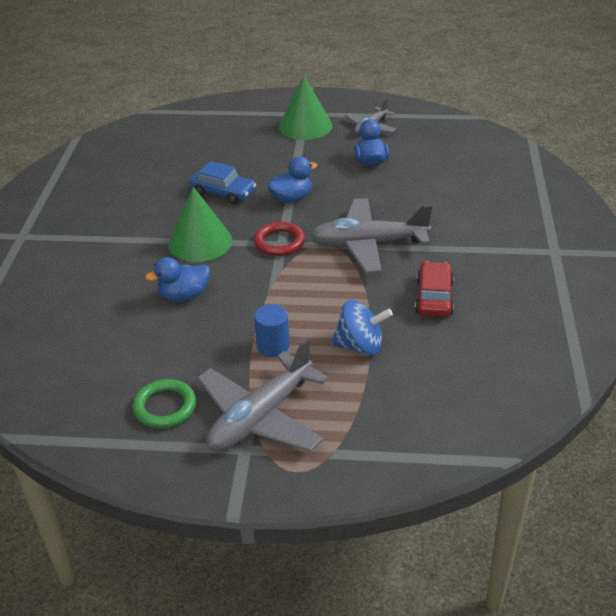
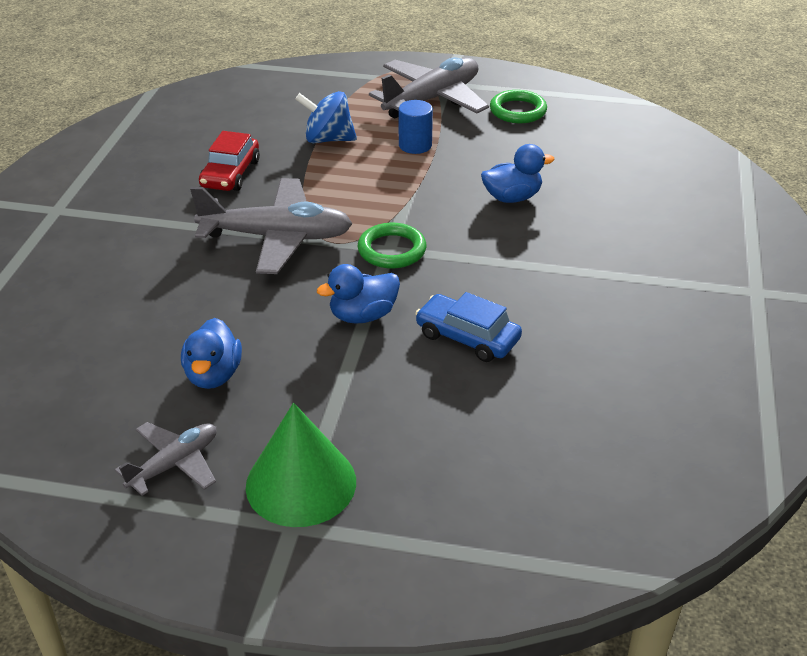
camera: 175 degrees left, 0 degrees up
(200, 242) = (498, 259): green cone -> none
(279, 242) = (392, 250): red ring -> green ring

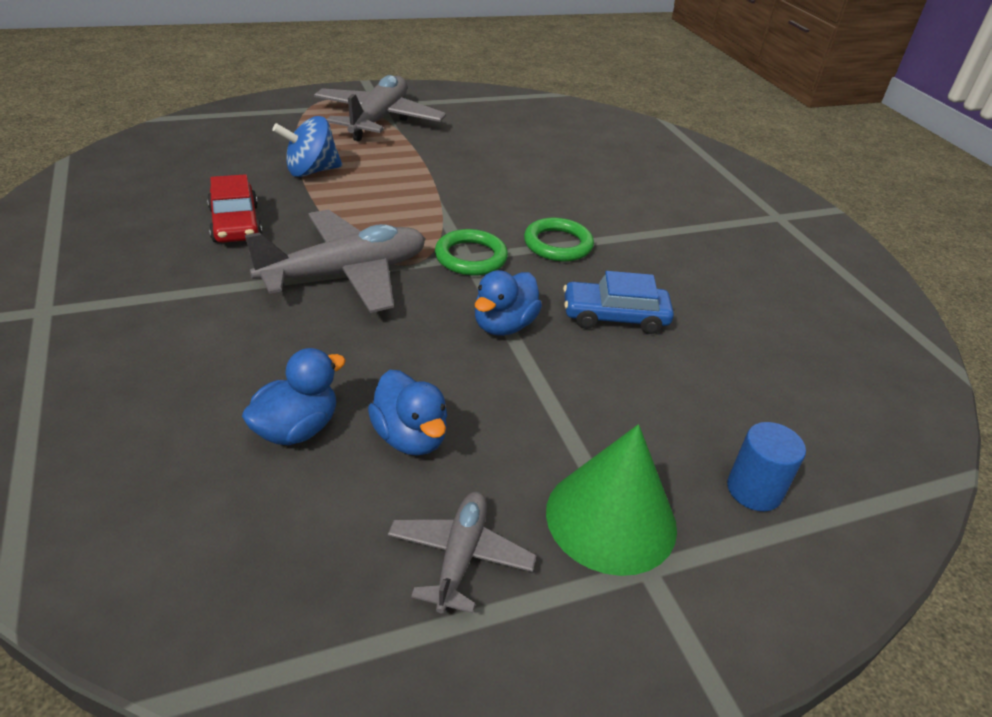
camera: 35 degrees left, 0 degrees up
(415, 145) = (401, 161): blue cylinder -> blue cylinder (754, 490)
(512, 197) = (529, 187): blue duck -> blue duck (296, 429)
(518, 111) = (463, 117): green ring -> green ring (558, 244)

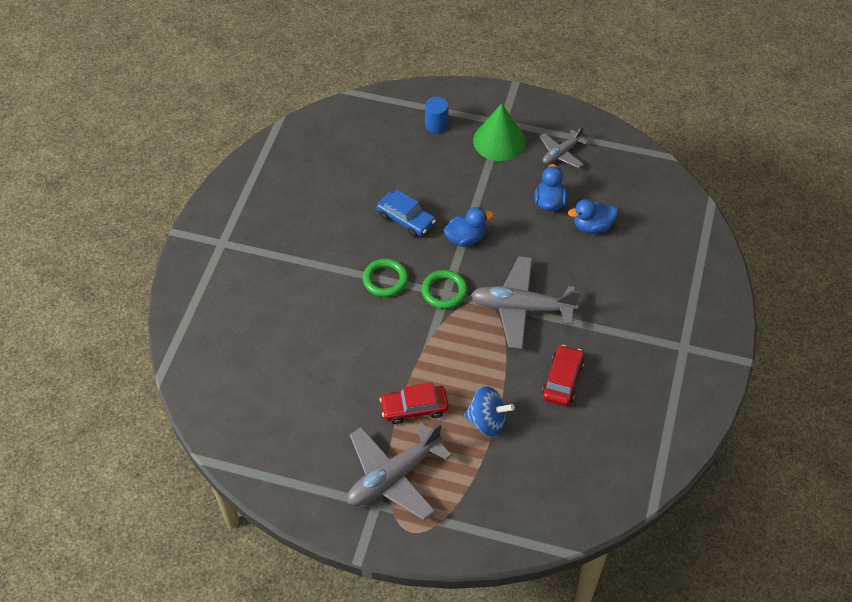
camera: 140 degrees left, 15 degrees up
(403, 160) = (414, 408): none -> red car

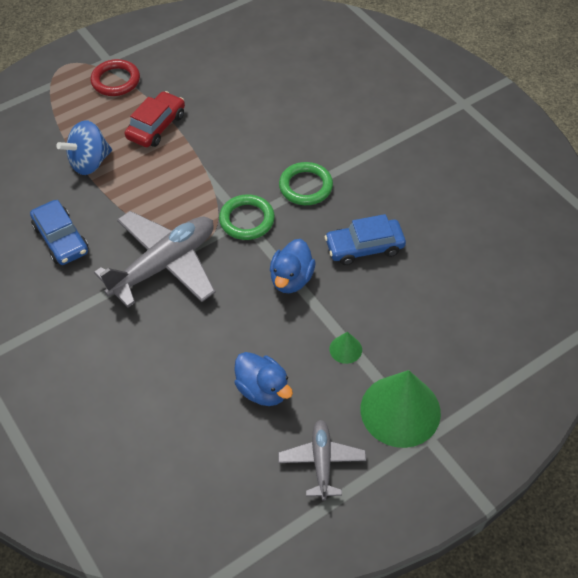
camera: 130 degrees right, 0 degrees up
(394, 476) = (116, 81): grey plane -> red ring
(436, 125) = (480, 365): blue cylinder -> none
(486, 184) = (345, 349): none -> green cone
(562, 380) = (61, 239): red car -> blue car
(592, 226) = (190, 405): blue duck -> none

